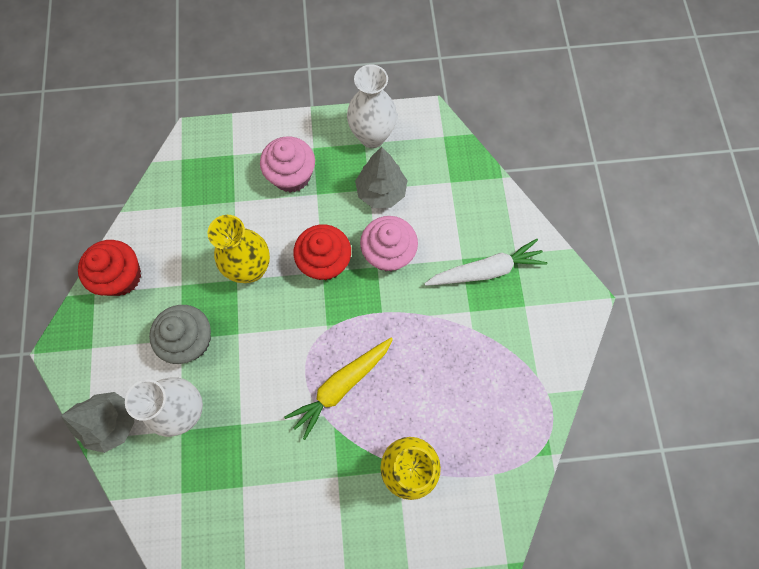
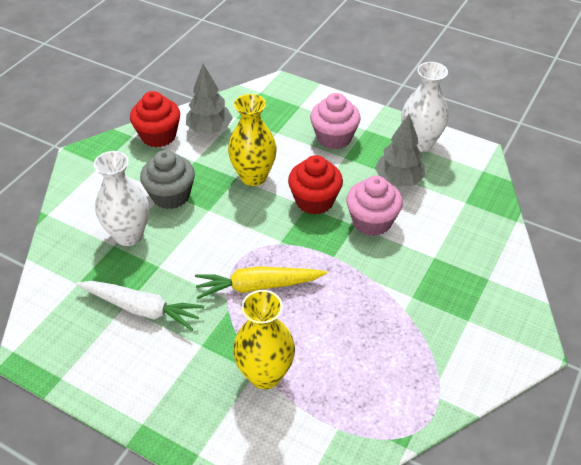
camera: 35 degrees right, 25 degrees down
(112, 422) = (73, 214): grey tree -> grey tree (210, 129)
(485, 270) = (450, 276): white carrot -> white carrot (141, 309)

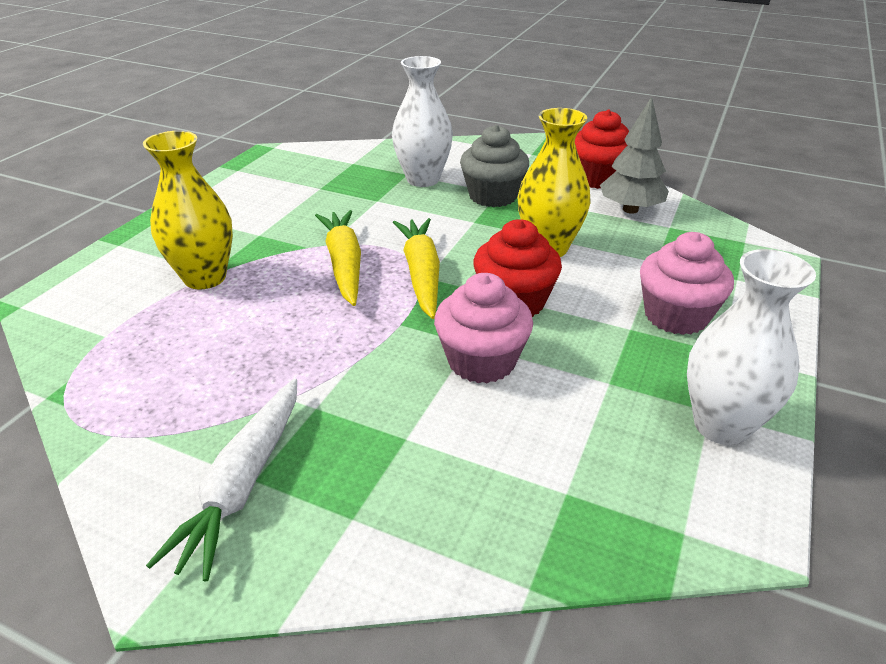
camera: 85 degrees right, 10 degrees down
(141, 309) = (316, 197): white carrot -> white carrot (243, 483)
(277, 243) = (421, 274): none -> yellow carrot
(398, 180) = (596, 393): grey tree -> none

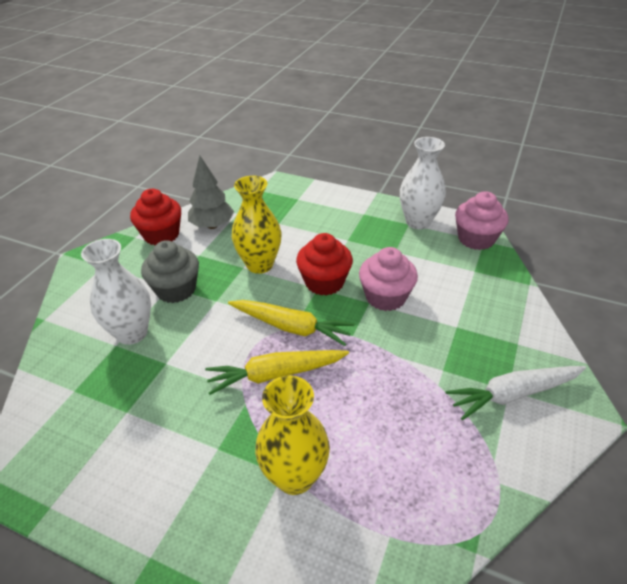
camera: 90 degrees left, 5 degrees up
(243, 483) = (513, 394): white carrot -> white carrot turned 150 degrees clockwise
(421, 274) = (291, 327): yellow carrot -> yellow carrot turned 150 degrees counterclockwise
(676, 316) = (334, 223): pink cupcake -> pink cupcake (476, 239)

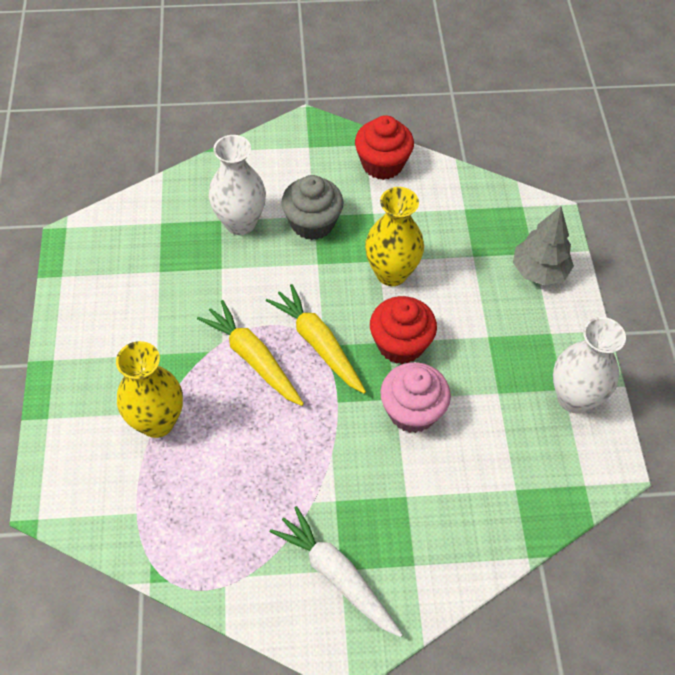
camera: 60 degrees right, 15 degrees up
(212, 225) = (427, 198): grey tree -> grey tree (539, 271)
(291, 327) = (318, 344): yellow carrot -> yellow carrot turned 150 degrees clockwise
(476, 239) = (582, 475): pink cupcake -> none

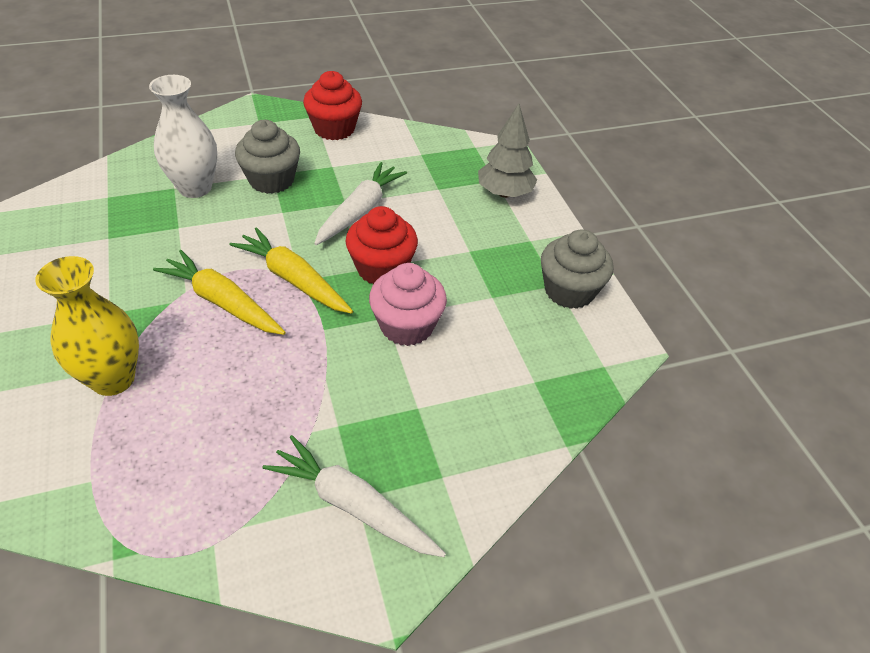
camera: 15 degrees left, 10 degrees down
(391, 273) = (360, 211): yellow vase -> white carrot
(574, 398) = (569, 291): white vase -> grey cupcake

